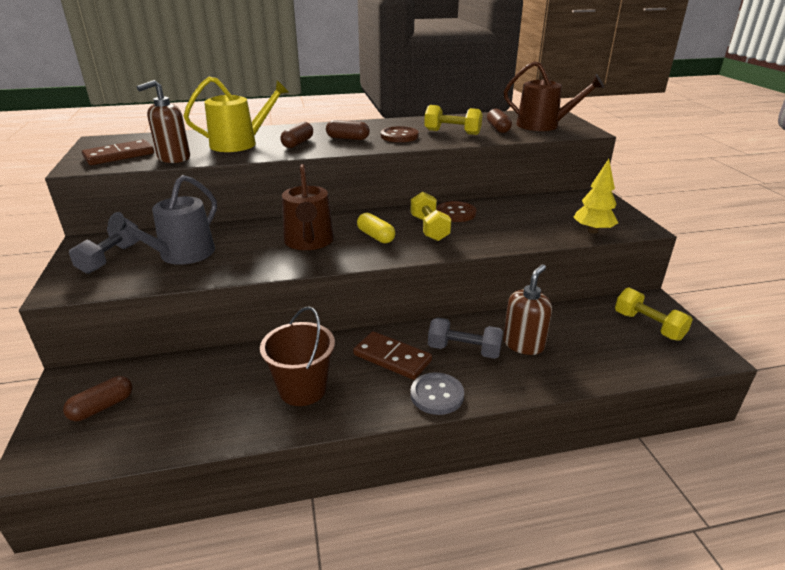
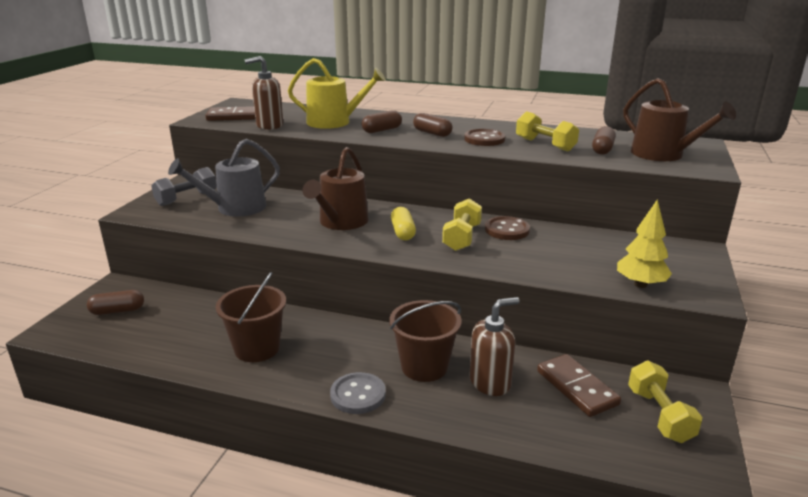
camera: 30 degrees right, 5 degrees down
(392, 358) = (353, 350): brown domino -> brown domino (577, 387)
(464, 350) = (424, 367): grey dumbbell -> brown bucket

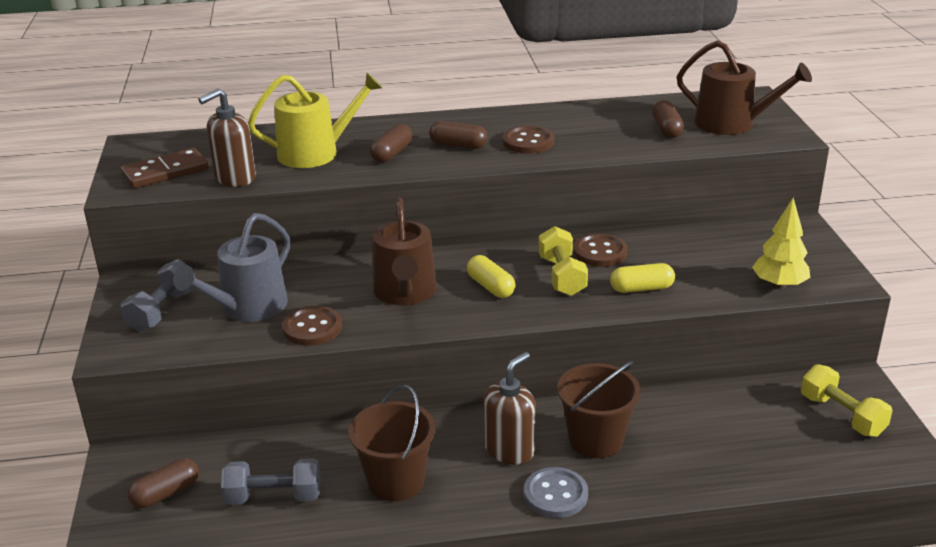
camera: 25 degrees left, 5 degrees up
(173, 333) = (274, 497): none -> grey dumbbell
(259, 227) = (312, 328): none -> brown button
(490, 382) = (673, 435): brown soap dispenser -> brown soap dispenser (510, 450)
(516, 259) = (641, 288): none -> yellow capsule
(545, 144) = (602, 135): yellow dumbbell -> none
(577, 387) = (755, 412): brown domino -> none

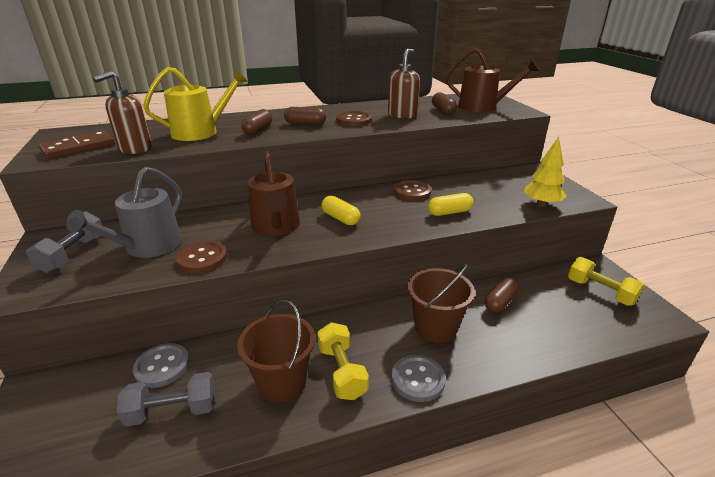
camera: 10 degrees left, 0 degrees up
(166, 493) = (69, 419): brown capsule -> brown capsule (500, 302)
(260, 451) = (162, 366): none -> grey button
(510, 450) = (371, 343): brown soap dispenser -> brown soap dispenser (402, 115)
(561, 276) = (390, 208): yellow dumbbell -> yellow dumbbell (342, 371)

